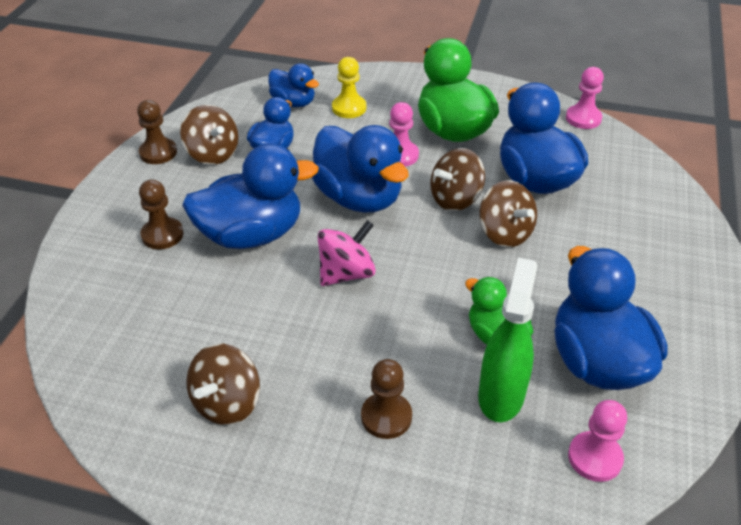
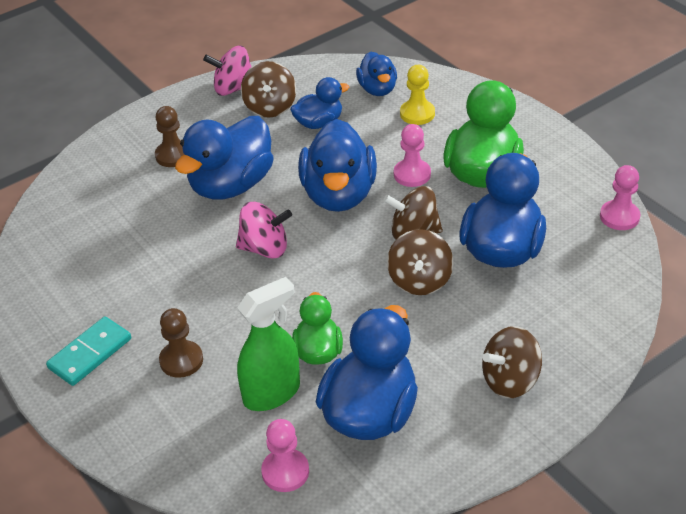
camera: 40 degrees right, 0 degrees up
(158, 153) = (233, 88): brown pawn -> pink spinning top
(227, 403) = (97, 293): brown spinning top -> brown spinning top (510, 380)
(251, 235) = (231, 185): blue duck -> blue duck turned 105 degrees clockwise
(287, 467) = (90, 353): none -> turquoise domino

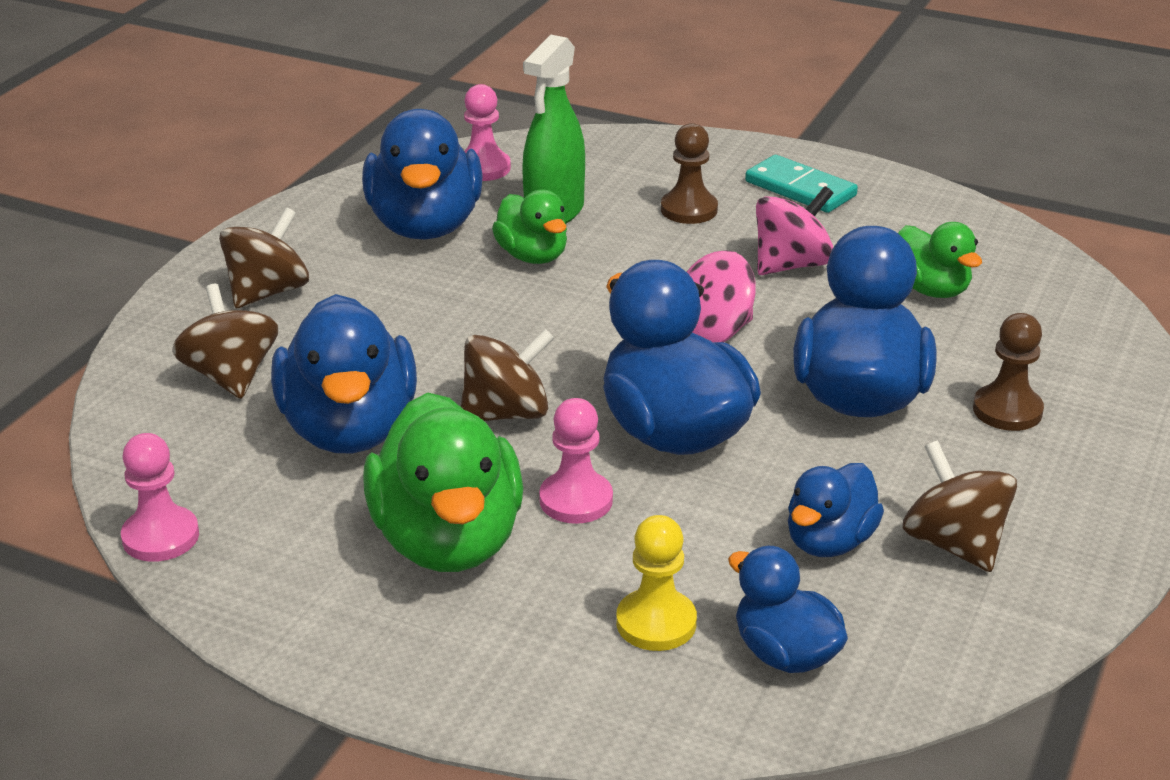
camera: 150 degrees right, 10 degrees down
(90, 353) = (800, 189): turquoise domino -> turquoise domino turned 60 degrees counterclockwise
(117, 238) = (931, 289): none -> green duck
(233, 88) = (1070, 560): pink spinning top -> pink spinning top (791, 265)
(419, 280) = (454, 358): brown spinning top -> brown spinning top (231, 376)

